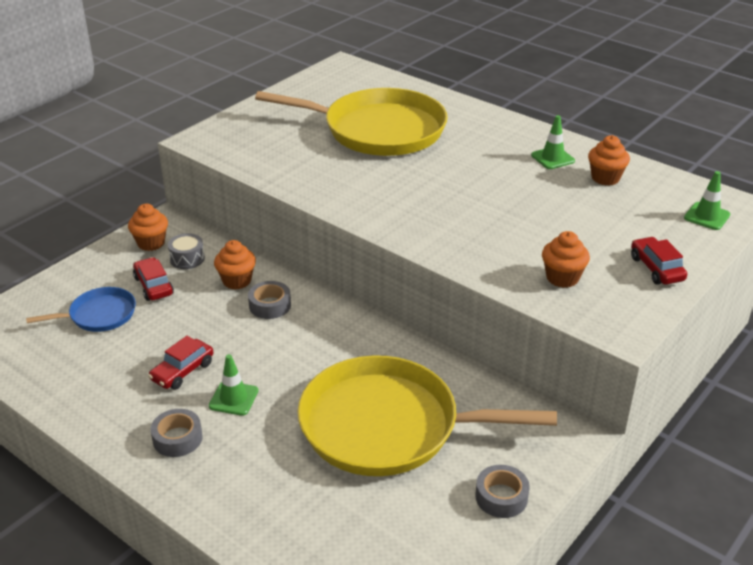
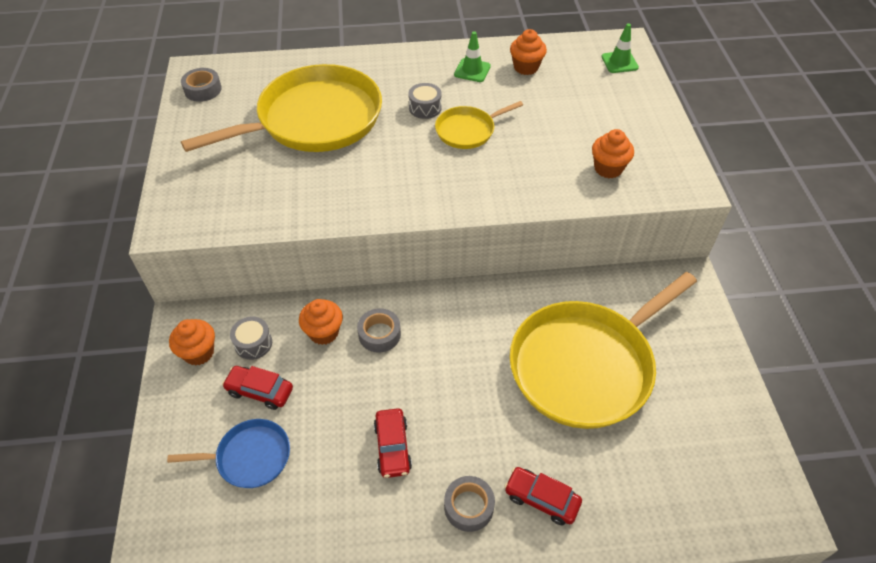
camera: 45 degrees left, 15 degrees up
(99, 315) = (250, 457): blue pan -> blue pan turned 60 degrees clockwise
(233, 398) = (461, 436): green traffic cone -> none
(472, 163) = (425, 108): none -> grey drum
(482, 193) = (468, 130): none -> yellow pan
(501, 497) = (708, 358): grey tape -> grey tape (203, 90)
(656, 269) = (646, 123): red car -> red car (541, 499)

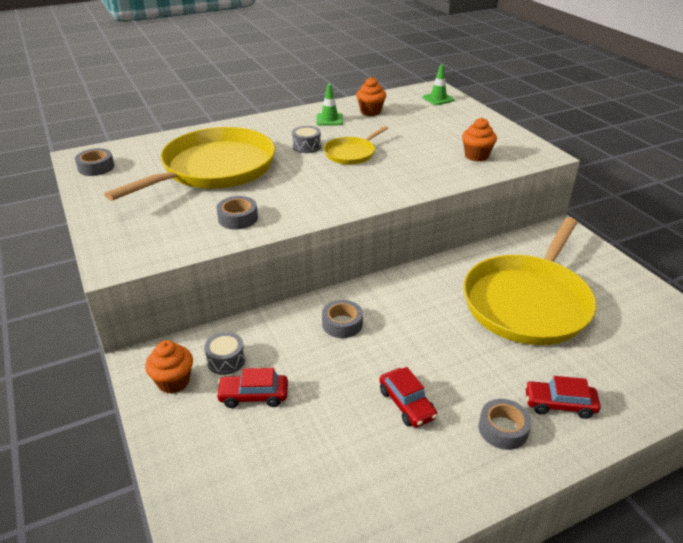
camera: 20 degrees left, 15 degrees down
(250, 457) = (273, 452): blue pan -> none
(304, 197) = (238, 218): none -> grey tape
(324, 332) = (290, 335): orange cupcake -> none

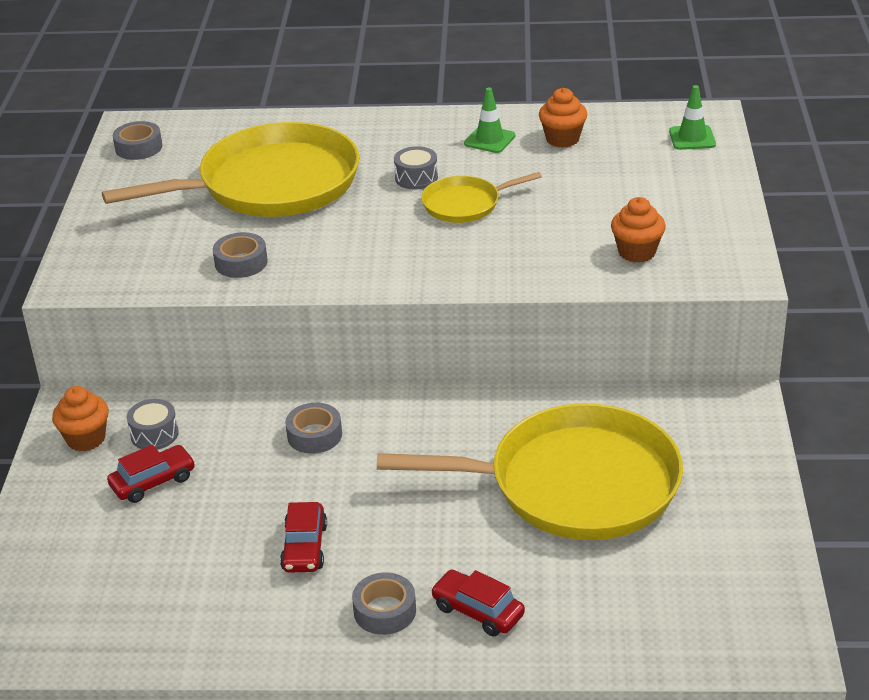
camera: 30 degrees right, 0 degrees up
(253, 396) = (153, 482): red car -> red car turned 120 degrees clockwise
(528, 302) = (574, 484): yellow pan -> yellow pan turned 150 degrees counterclockwise

